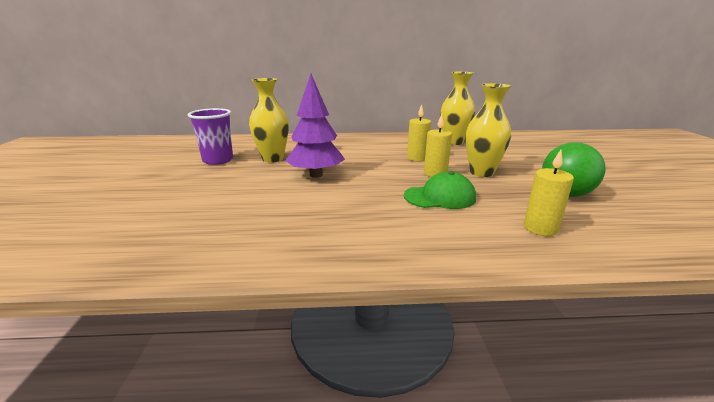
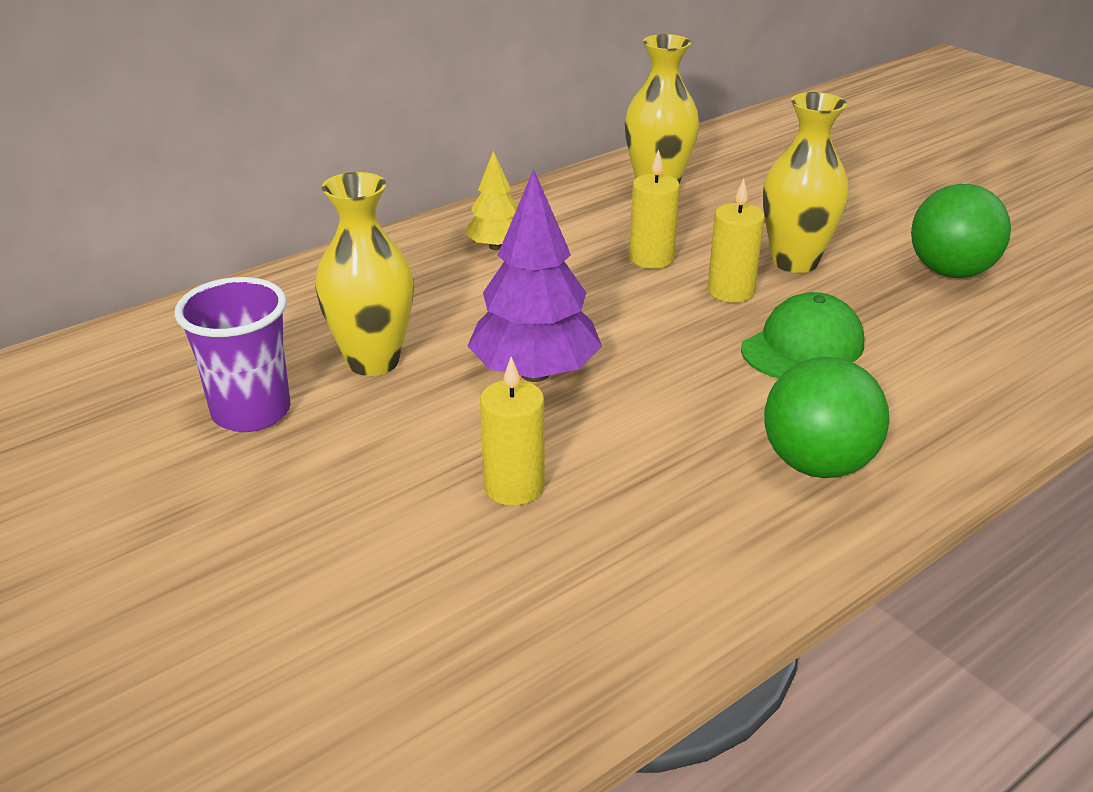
camera: 35 degrees left, 10 degrees up
(364, 143) = (496, 247): none -> yellow tree
(377, 235) = (817, 464): none -> green ball
(540, 228) = (987, 356): yellow candle -> yellow candle (514, 487)

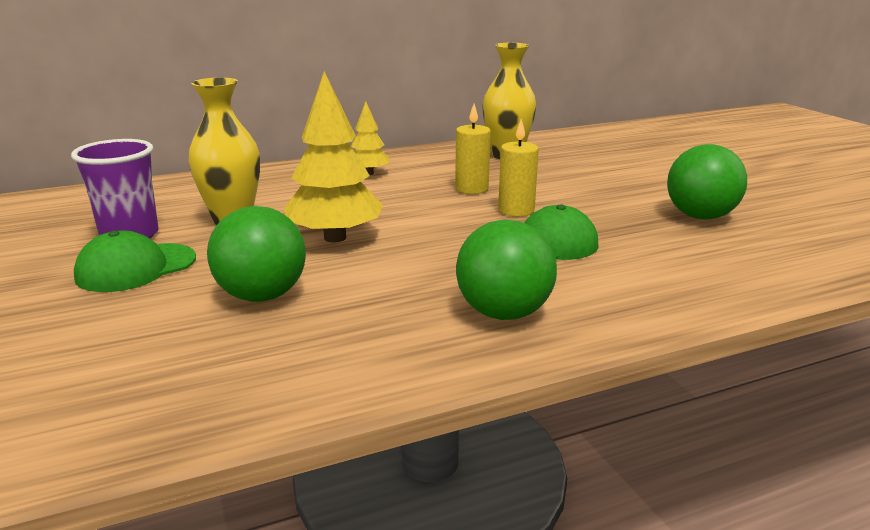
camera: 15 degrees right, 10 degrees down
(309, 468) = (136, 268): none -> green cap
(514, 487) = (262, 296): yellow candle -> green ball
(534, 373) = (335, 238): purple tree -> yellow tree
(795, 262) = (578, 200): yellow vase -> none

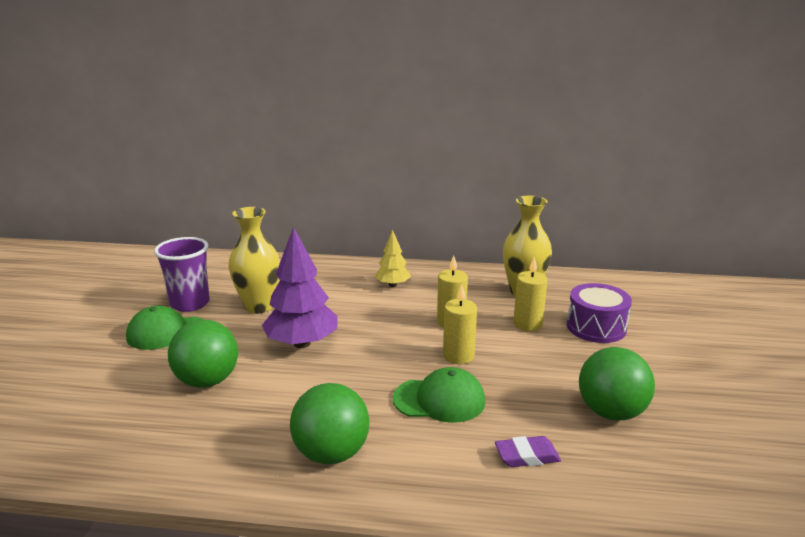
camera: 30 degrees right, 0 degrees up
(335, 238) = (302, 343): yellow tree -> purple tree
(544, 176) = (527, 324): none -> yellow candle
(605, 166) = (596, 327): none -> purple drum
(681, 262) = (527, 456): none -> purple eraser

